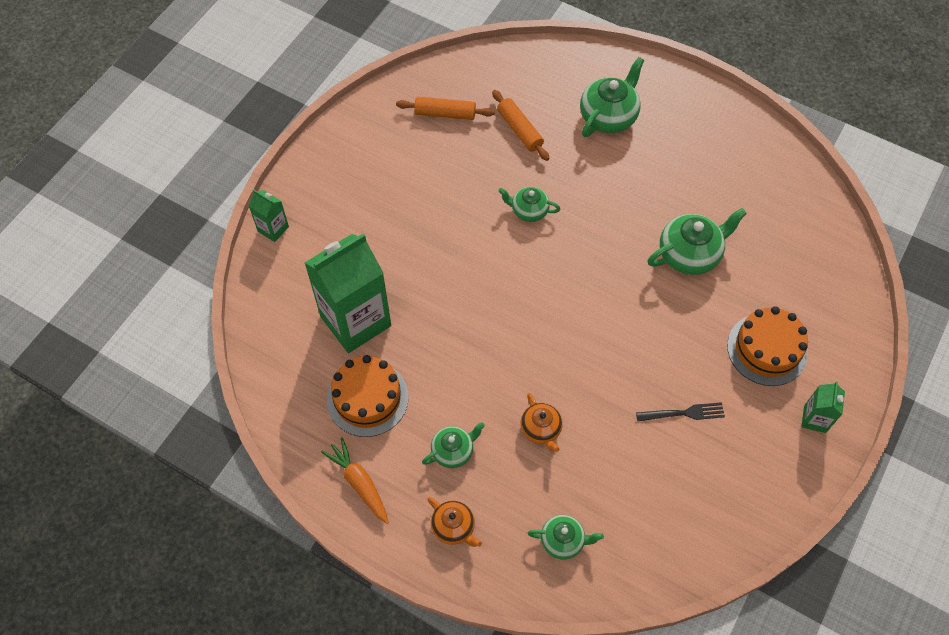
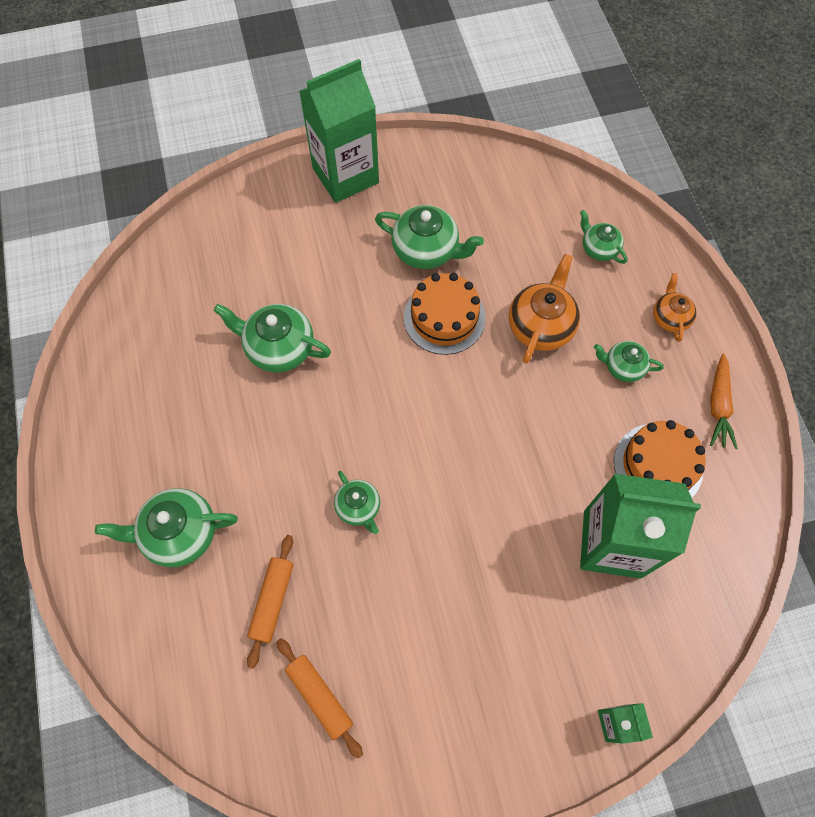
camera: 135 degrees left, 5 degrees up
(541, 429) = (541, 325): orange teapot -> orange teapot, size x1.66
(683, 413) = (427, 250): black fork -> green teapot
(767, 349) = (316, 238): orange cake -> orange cake (444, 317)
(815, 419) = (345, 175): green carton -> green carton, size x2.21

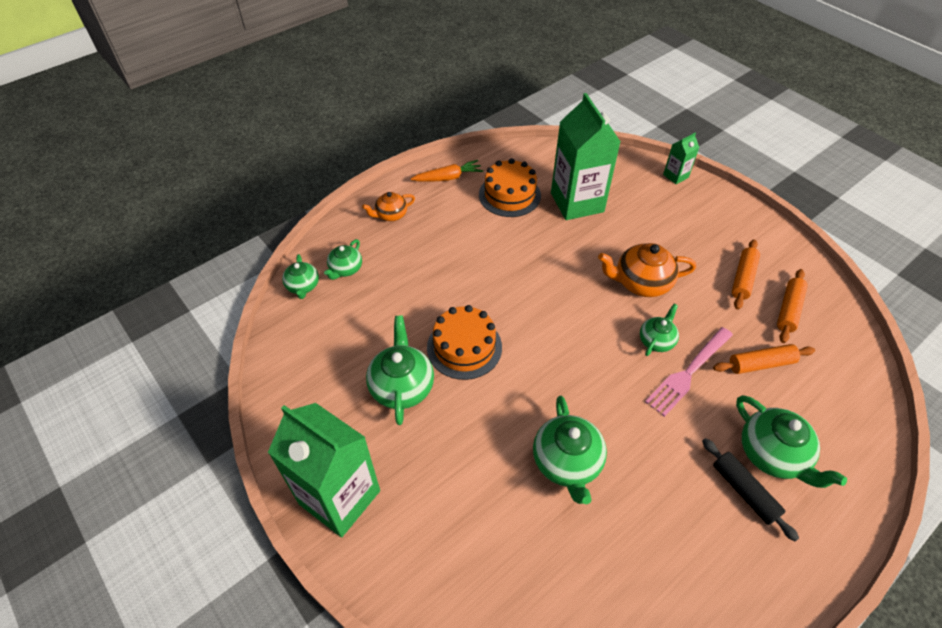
camera: 115 degrees left, 15 degrees down
(166, 480) = (744, 491): none -> black rolling pin
(304, 514) = (688, 372): none -> pink fork
(391, 676) = (743, 278): none -> orange rolling pin
(541, 325) = (437, 283): orange teapot -> orange teapot (641, 283)
(623, 367) = (446, 229): green teapot -> green teapot (303, 286)

